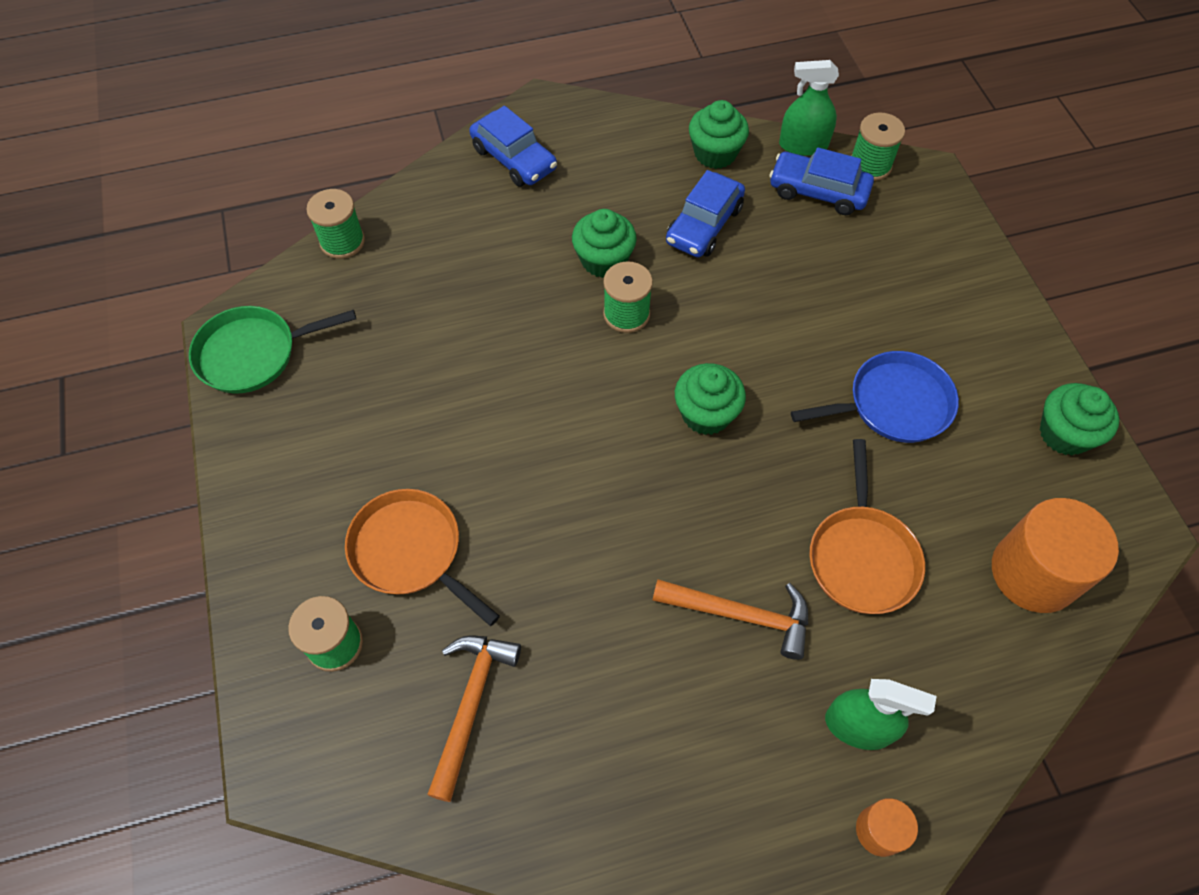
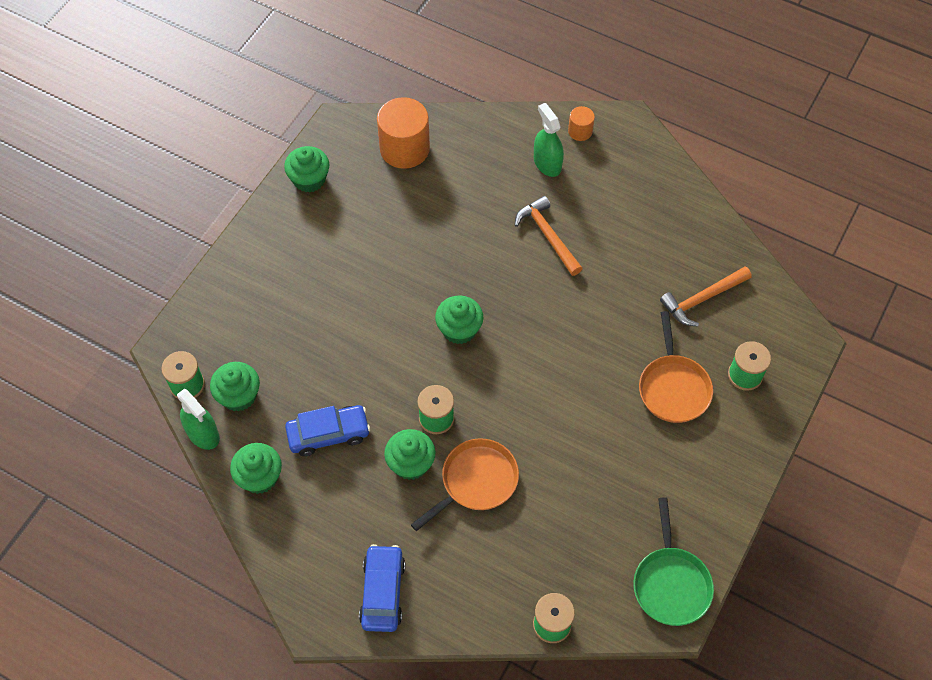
camera: 135 degrees left, 0 degrees up
(253, 354) = (671, 584): green pan -> green pan turned 60 degrees clockwise
(818, 191) = (239, 396): blue car -> green cupcake
(862, 557) = (467, 212): orange pan -> orange pan (476, 481)
(893, 404) = (365, 256): blue pan -> none

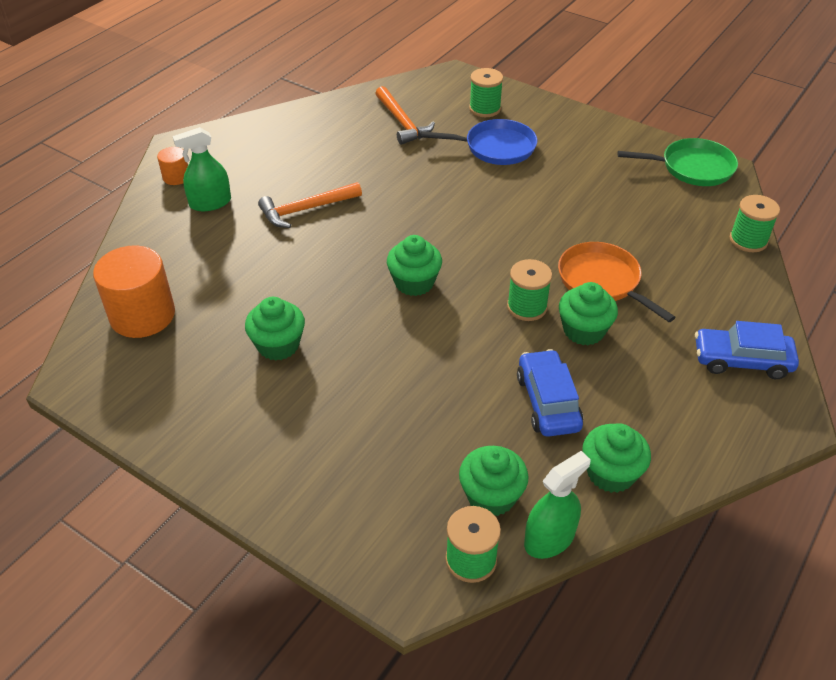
camera: 85 degrees left, 15 degrees down
(309, 179) = (156, 412): green cupcake -> green cupcake (278, 345)
(673, 388) = (495, 147): orange pan -> blue pan

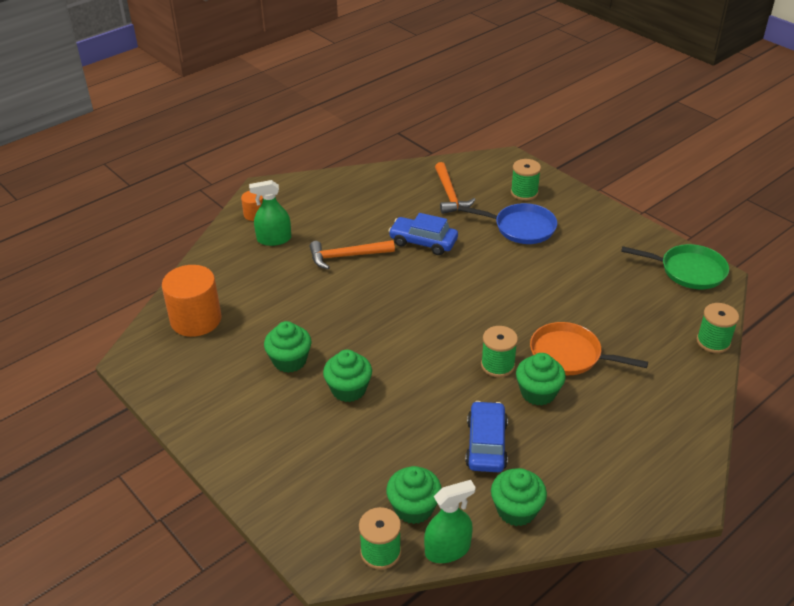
camera: 15 degrees right, 5 degrees down
(414, 283) = (413, 330): green cupcake -> green cupcake (348, 389)
(602, 281) = (569, 355): orange pan -> orange pan turned 45 degrees counterclockwise
(741, 360) = (664, 442): blue car -> blue car (423, 242)

